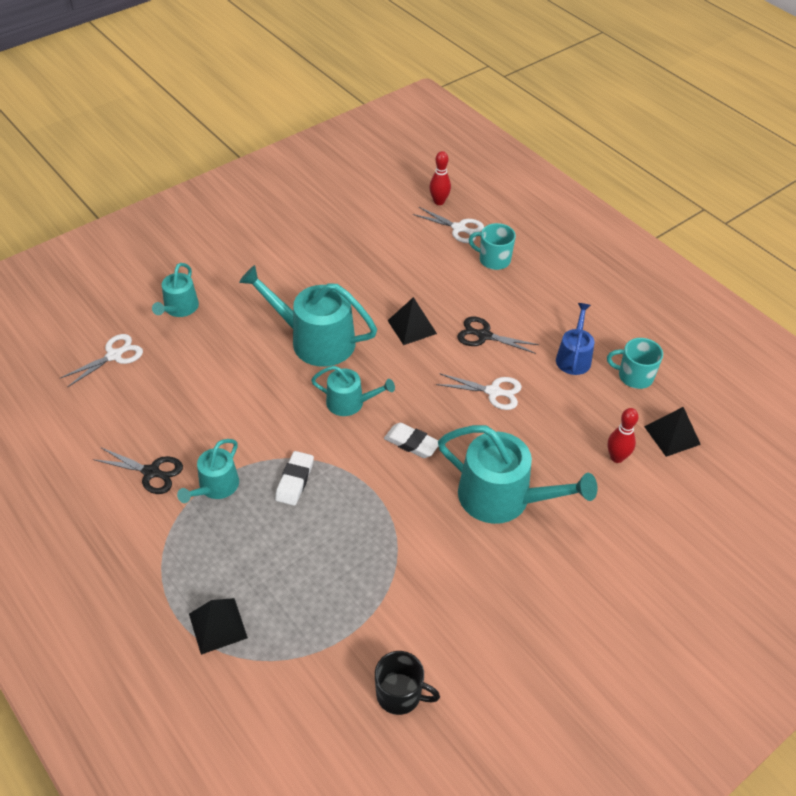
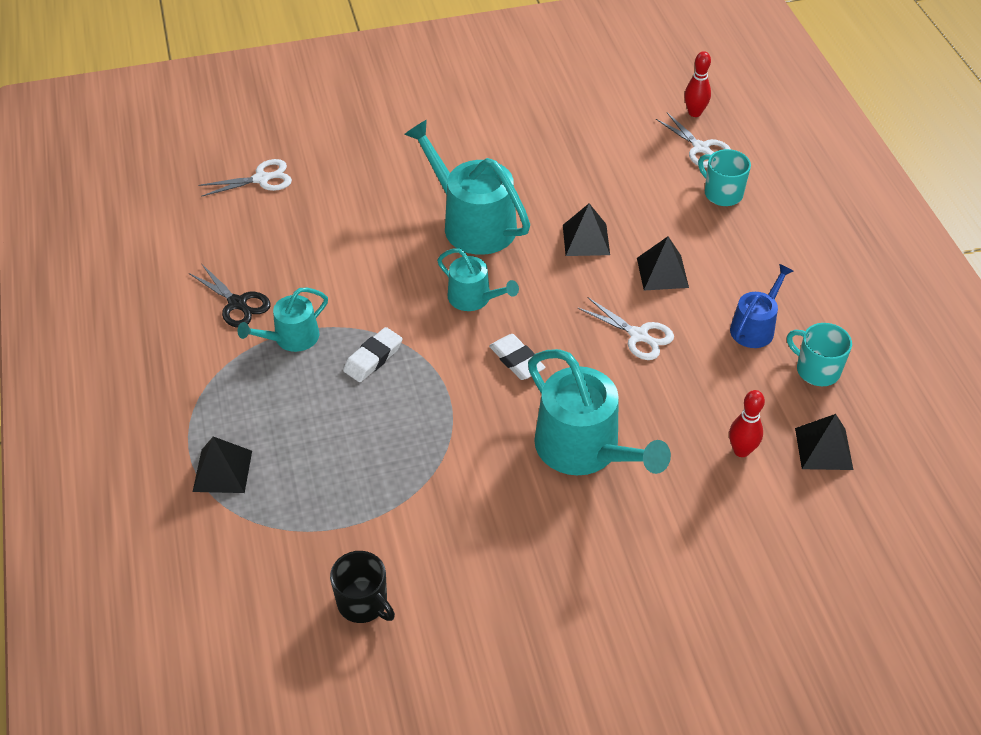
camera: 25 degrees right, 0 degrees up
(179, 308) = (350, 150): turquoise watering can -> none
(483, 335) = (662, 272): black scissors -> black pyramid

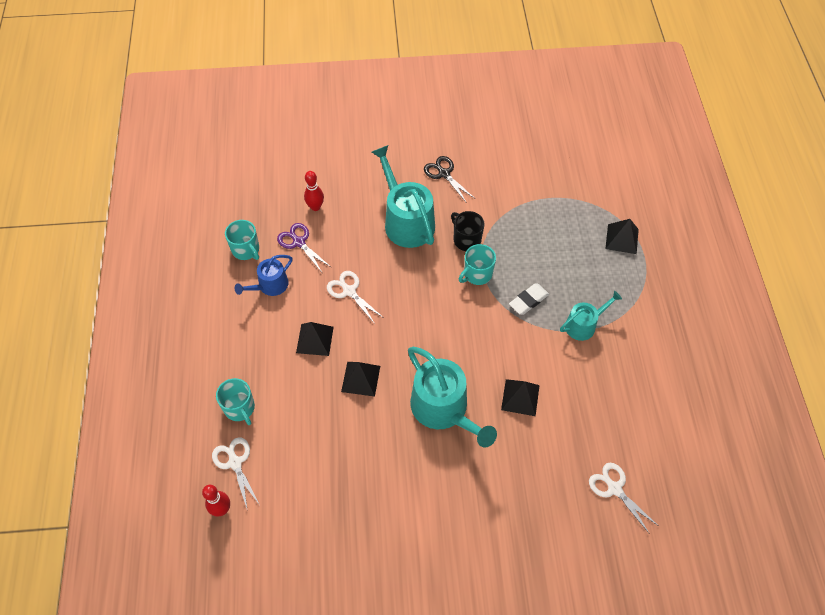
camera: 170 degrees left, 10 degrees up
(238, 304) = (623, 360): black scissors -> black scissors (444, 173)
(262, 179) = (614, 488): white scissors -> white scissors turned 60 degrees clockwise
(363, 603) = (541, 158): black mug -> black mug (466, 240)
(454, 384) = (477, 274): none -> turquoise mug
(474, 298) = (454, 338): turquoise watering can -> none
(516, 360) = (434, 285): white eraser -> none
(742, 392) = (299, 242): none -> purple scissors
(823, 448) = (268, 201): black pyramid -> black pyramid (520, 397)

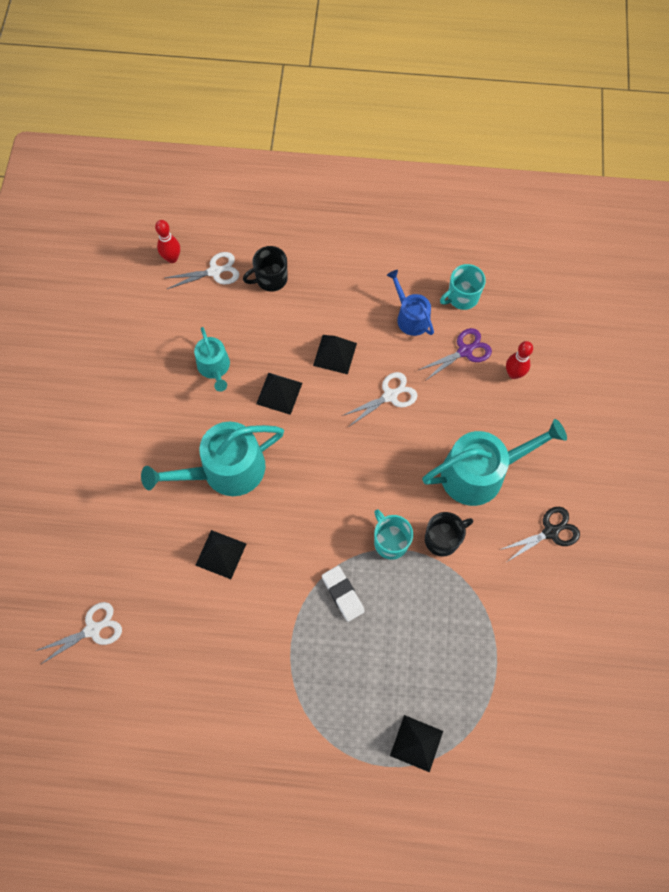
camera: 100 degrees right, 10 degrees up
(240, 408) = (270, 279): turquoise mug -> black mug
(583, 325) = (297, 653): turquoise watering can -> turquoise watering can (214, 367)

